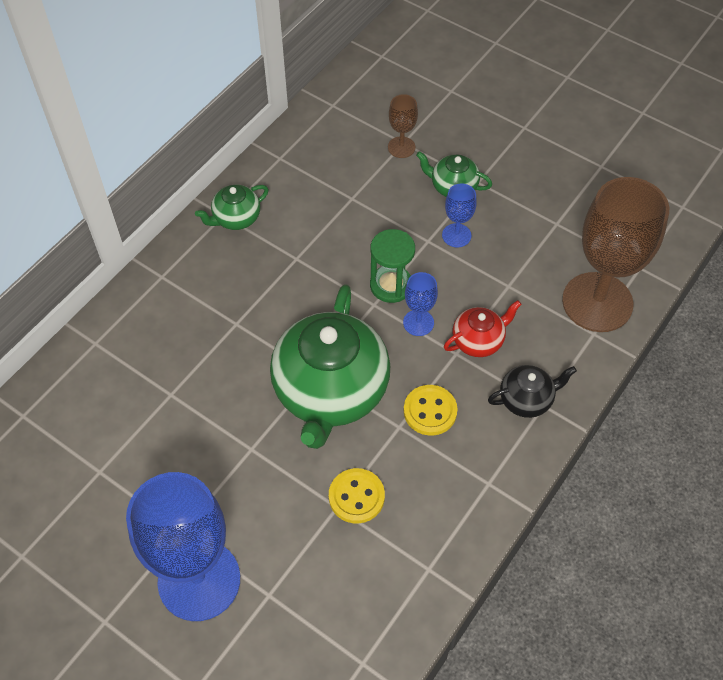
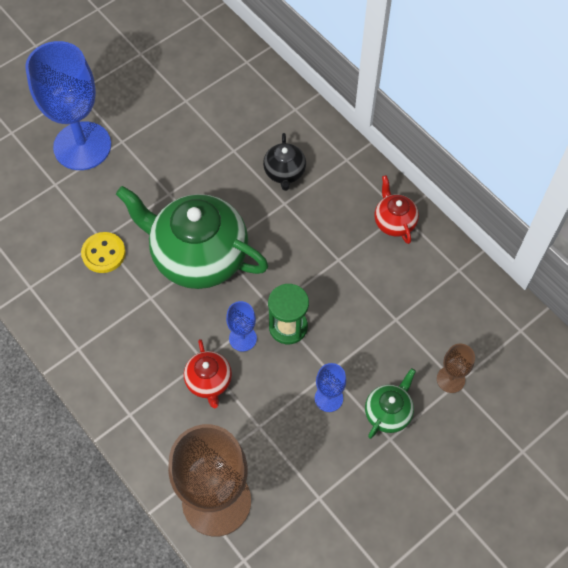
camera: 105 degrees right, 5 degrees up
(236, 218) = (394, 222): green teapot -> red teapot
(430, 411) = (155, 324): yellow button -> none
(526, 399) = (139, 402): black teapot -> black teapot (284, 172)

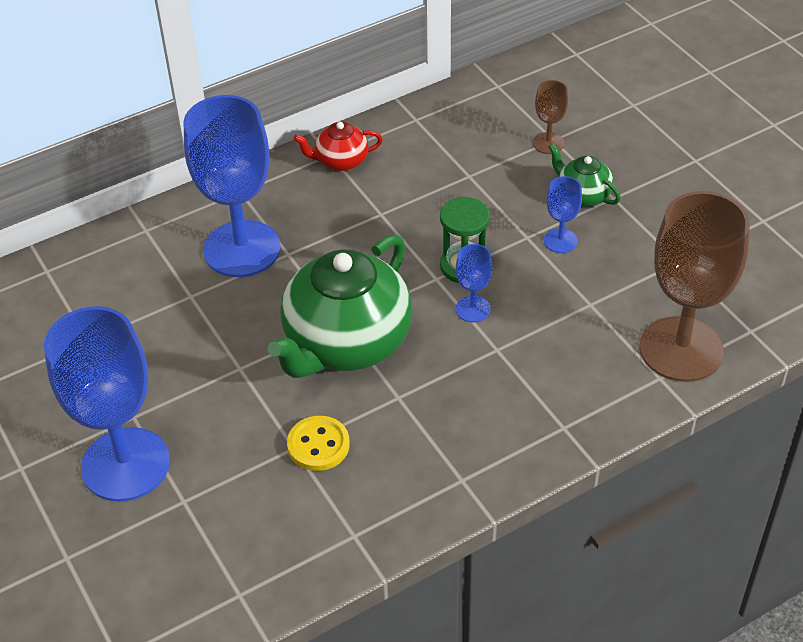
camera: 80 degrees left, 15 degrees down
(209, 381) = (527, 345): red teapot -> none
(284, 172) = (242, 249): black teapot -> blue goblet

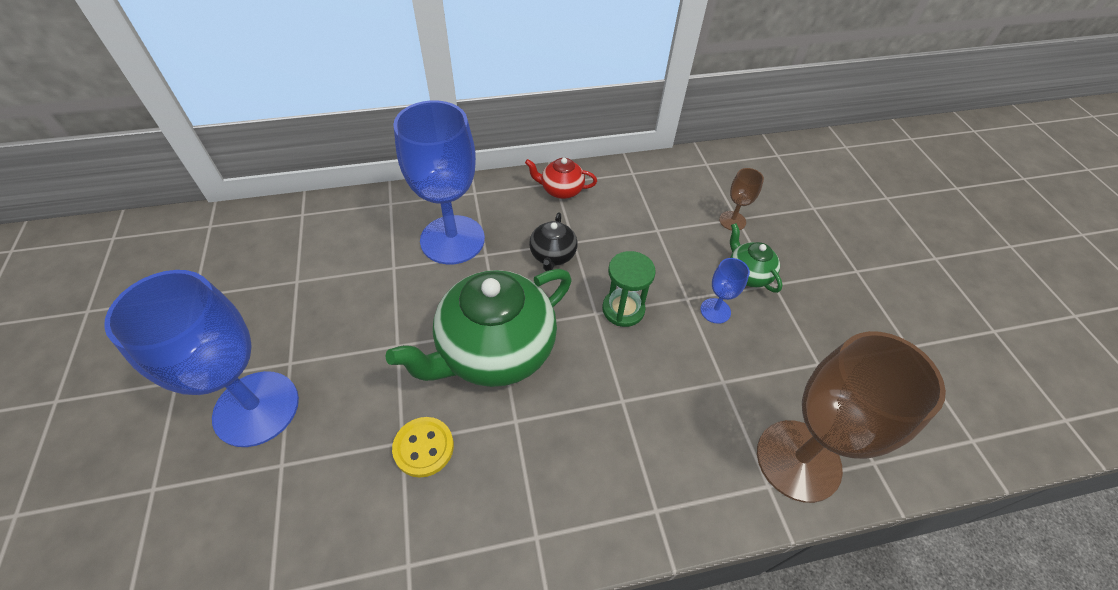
camera: 15 degrees right, 5 degrees up
(364, 234) = (552, 255): none -> black teapot
(473, 309) = (616, 353): blue goblet -> none

